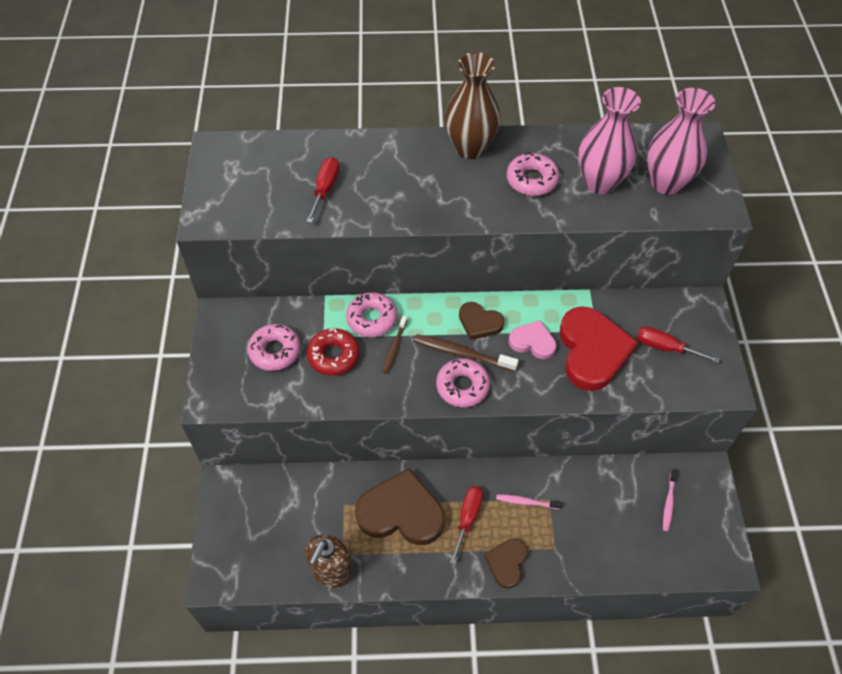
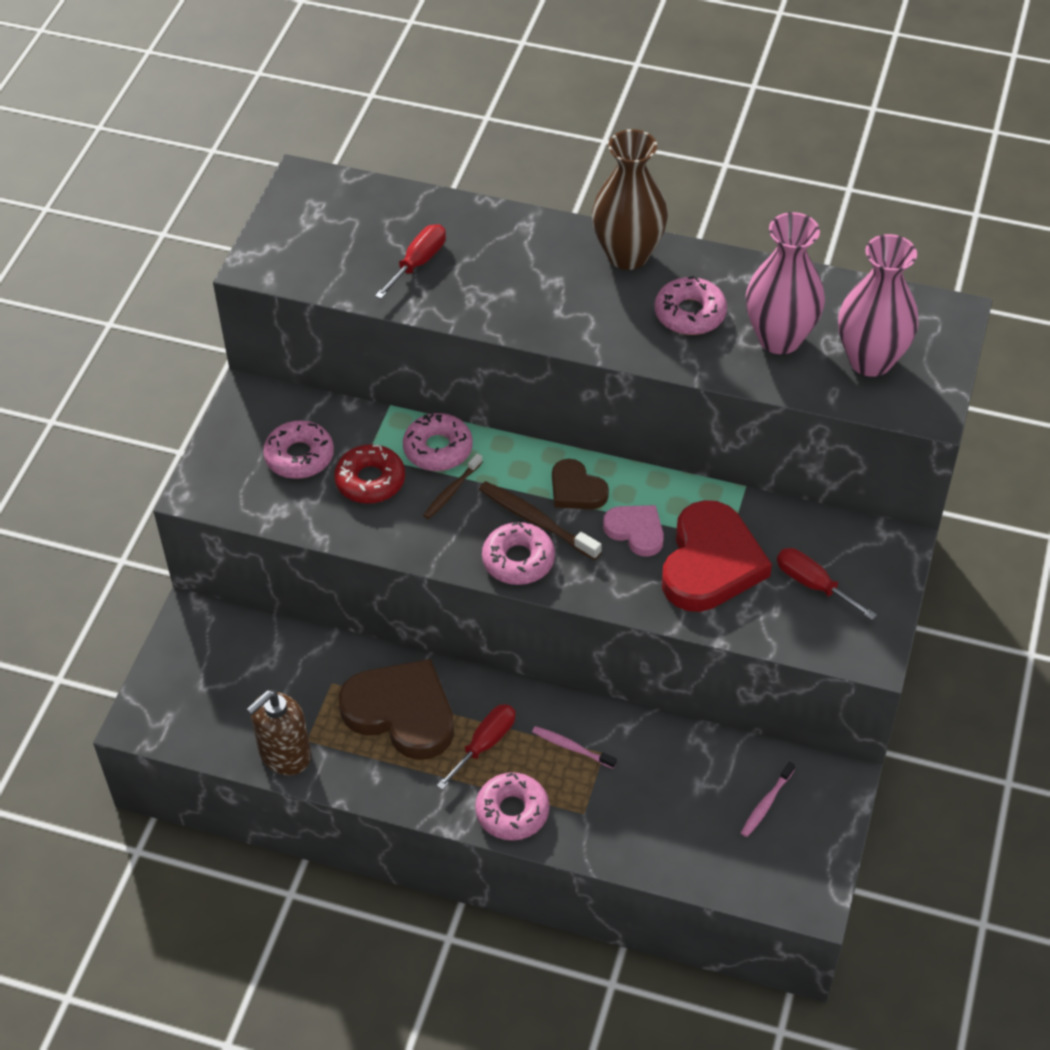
camera: 20 degrees right, 5 degrees down
(506, 563) = (512, 811): brown heart -> pink donut

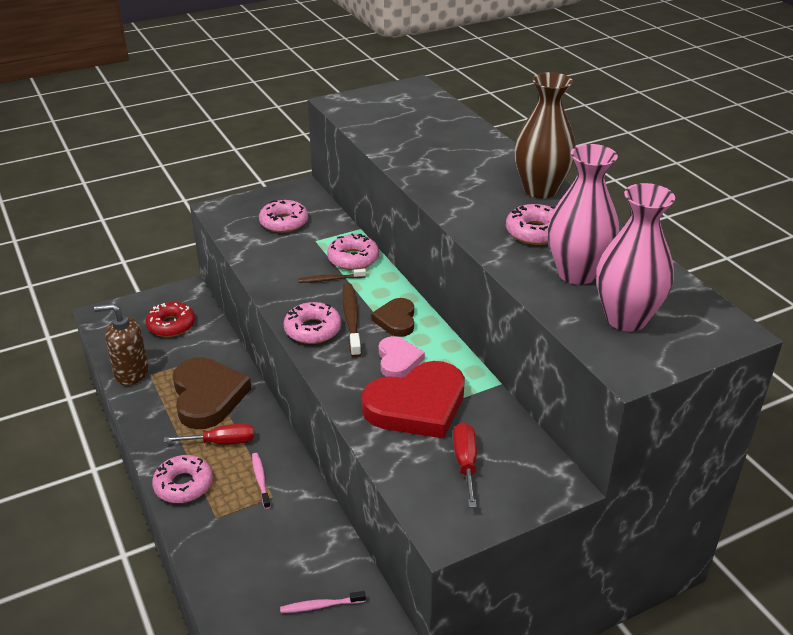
camera: 45 degrees right, 15 degrees down
(370, 481) = (299, 251): red donut -> red donut (171, 325)
(418, 263) = (416, 137): red screwdriver -> none

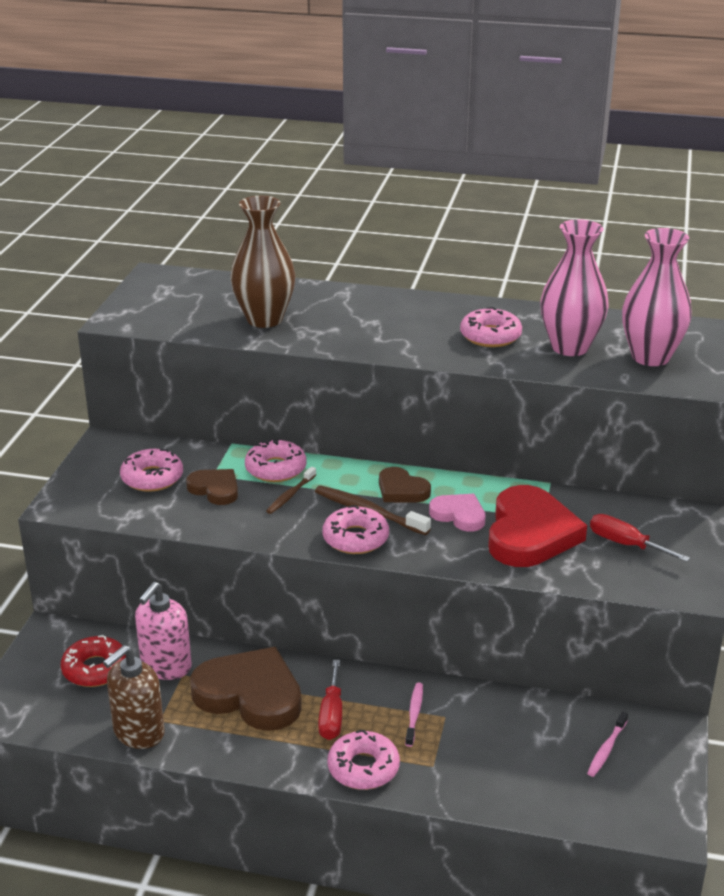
camera: 50 degrees left, 5 degrees down
(200, 349) = (166, 666): none -> pink soap dispenser
(222, 442) = (331, 715): red screwdriver -> red screwdriver turned 150 degrees clockwise
(260, 480) = (414, 714): pink toothbrush -> pink toothbrush turned 75 degrees clockwise
(300, 249) = (215, 489): none -> brown heart
(540, 190) = (431, 306): brown vase -> brown vase (264, 319)

